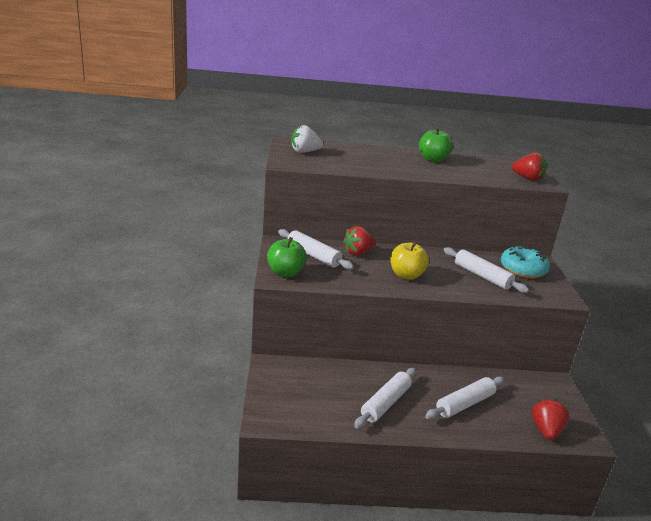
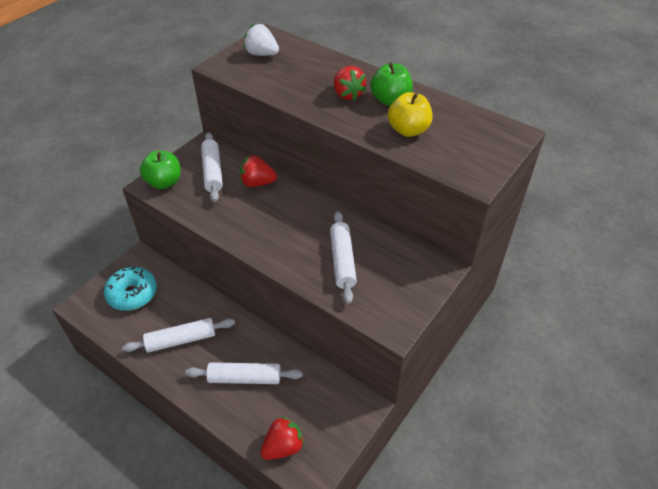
camera: 40 degrees right, 20 degrees up
(406, 275) = (265, 228): yellow apple -> yellow apple (408, 130)
(522, 269) = (402, 272): turquoise donut -> turquoise donut (132, 294)
(527, 178) = (466, 164): red strawberry -> red strawberry (347, 94)

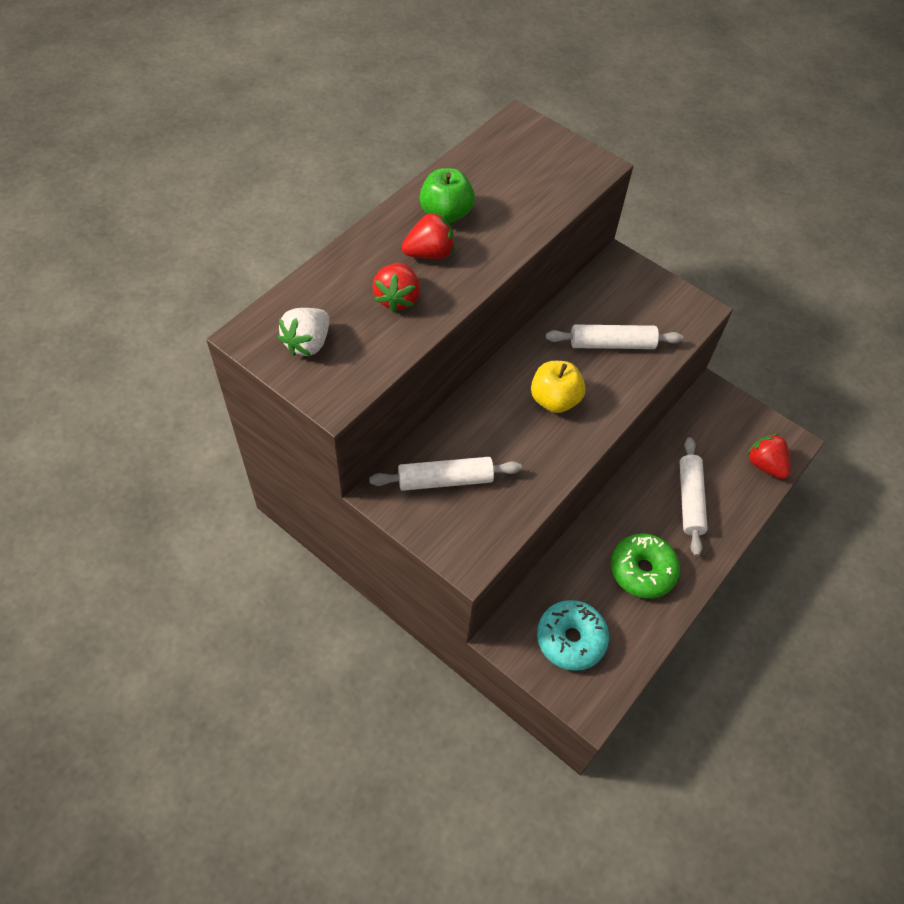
camera: 90 degrees left, 10 degrees up
(164, 182) = (465, 542): green apple -> none
(181, 340) = (642, 570): white rolling pin -> green donut
(257, 183) = (473, 425): red strawberry -> red strawberry (397, 298)
(408, 130) = (510, 206): yellow apple -> yellow apple (554, 400)

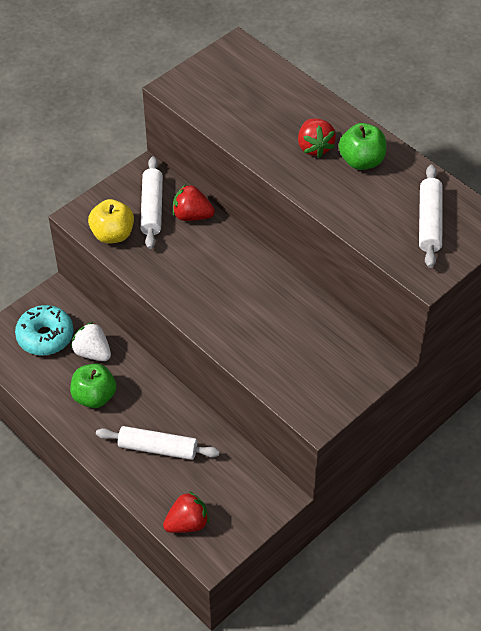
camera: 100 degrees right, 5 degrees down
(308, 343) = (226, 75): white strawberry -> white strawberry (92, 352)
(397, 298) = (266, 125): red strawberry -> red strawberry (192, 215)
(554, 400) = (220, 286): yellow apple -> yellow apple (113, 234)
(612, 344) = (278, 338): white rolling pin -> white rolling pin (429, 222)
(642, 570) = (94, 396): green donut -> green apple

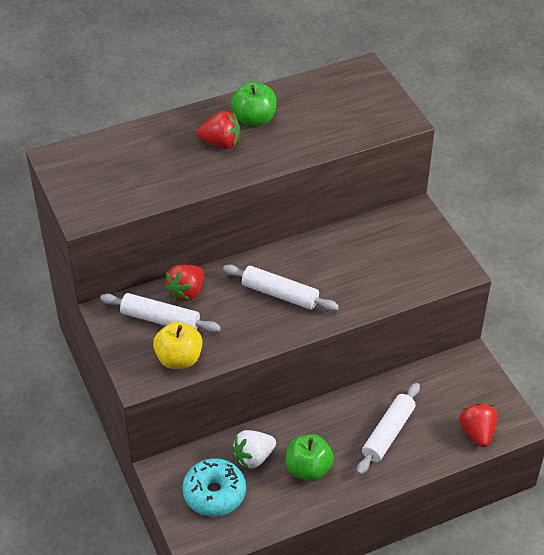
camera: 70 degrees left, 5 degrees down
(429, 222) = (345, 101): white rolling pin -> white rolling pin (280, 294)

